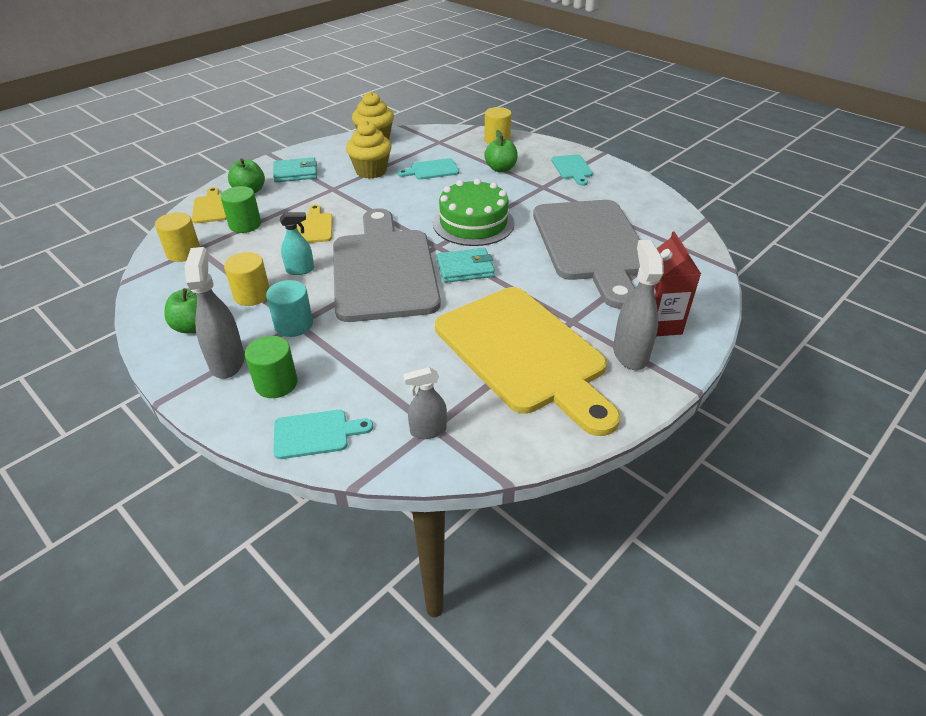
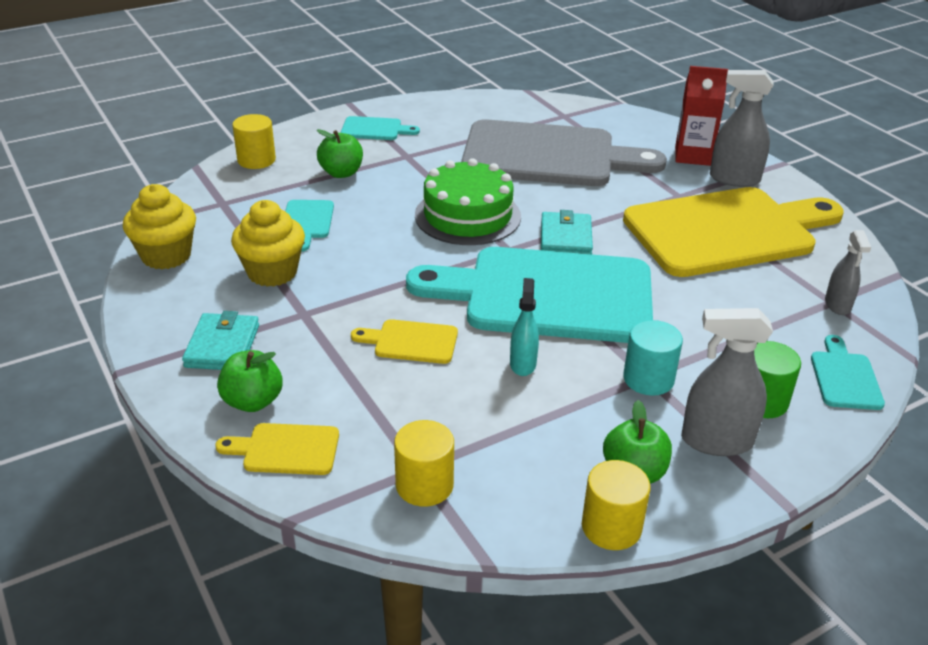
camera: 75 degrees left, 5 degrees down
(245, 225) = (368, 411): green cylinder -> none
(252, 295) = (571, 412): yellow cylinder -> yellow cylinder (611, 527)
(384, 270) = (547, 295): grey cutting board -> turquoise cutting board

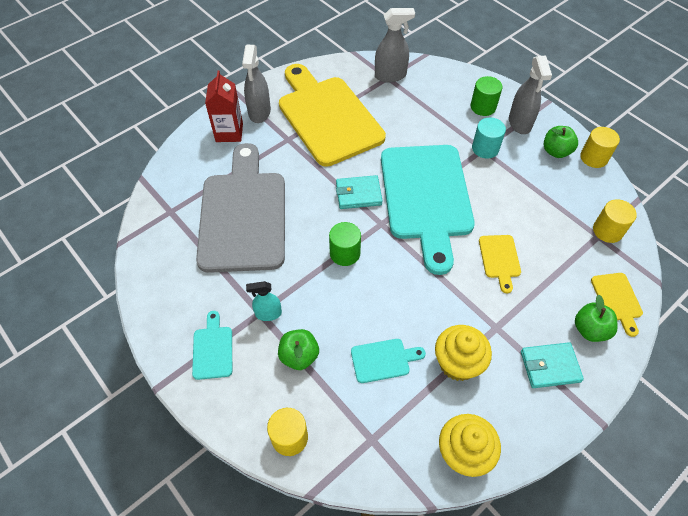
camera: 100 degrees left, 20 degrees up
(467, 216) = (345, 253): green cake -> green cylinder
(523, 364) = (496, 202): turquoise spray bottle -> turquoise spray bottle (268, 314)
(837, 305) = (390, 76): grey spray bottle -> grey spray bottle, size x1.61
(844, 377) = (451, 78): turquoise cutting board -> none

